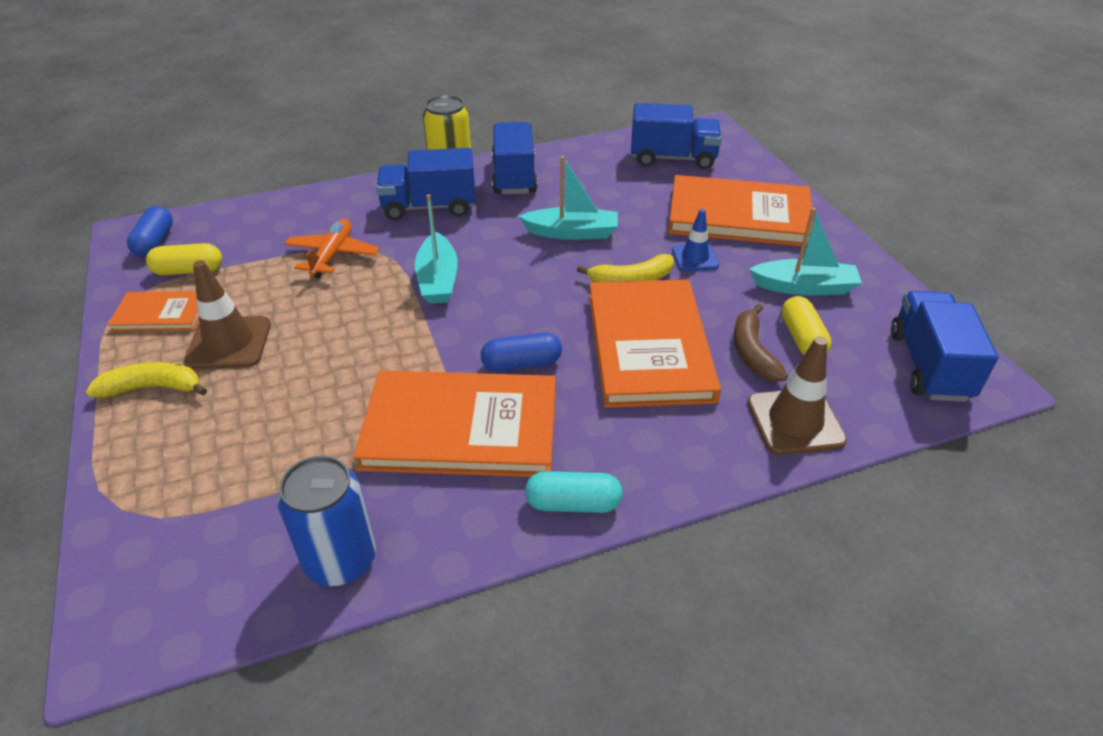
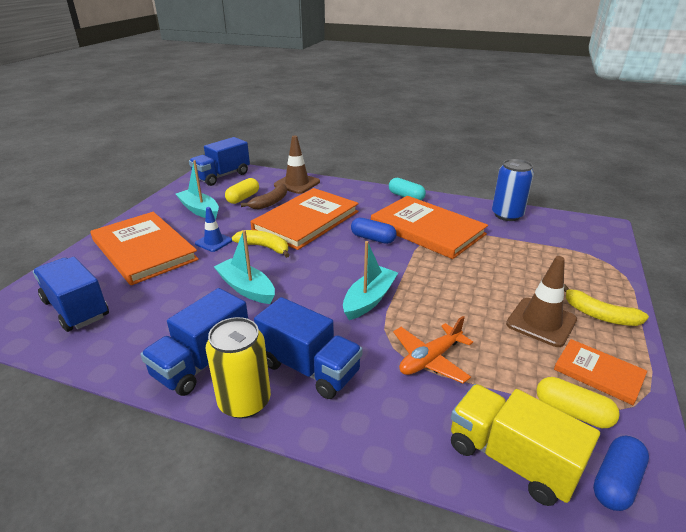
camera: 140 degrees left, 10 degrees down
(236, 223) = (511, 459): none -> yellow truck

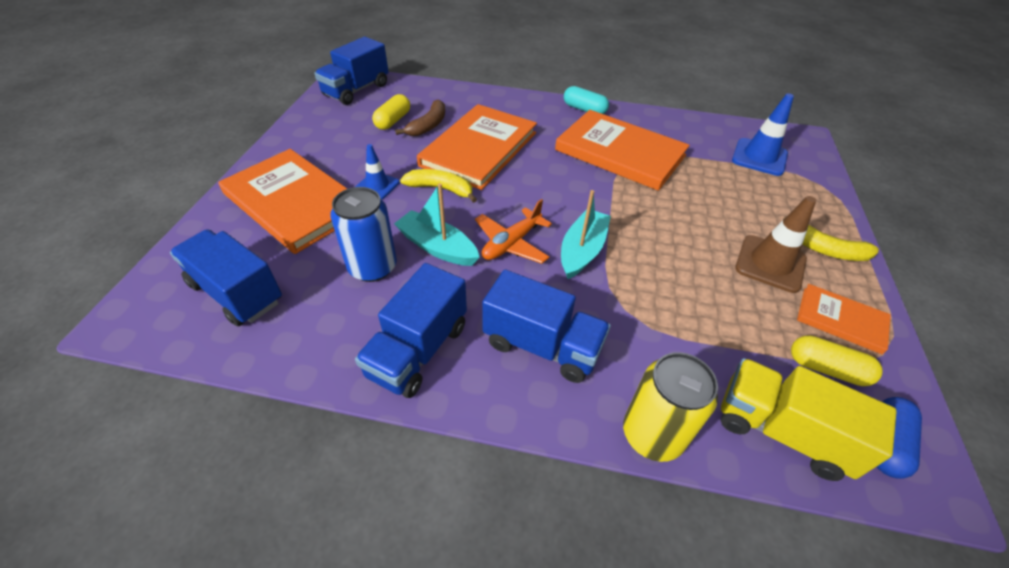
camera: 10 degrees left, 15 degrees up
(199, 210) = (344, 141): turquoise boat -> none
(244, 401) = (483, 396): yellow can -> yellow can (652, 434)
(297, 183) = (452, 97): brown traffic cone -> none
(373, 238) = (563, 169): blue capsule -> none
(430, 359) = (669, 321): orange plane -> orange plane (511, 243)
(507, 215) = (701, 128): blue can -> blue can (372, 267)
(555, 239) = (759, 157): none -> blue traffic cone

